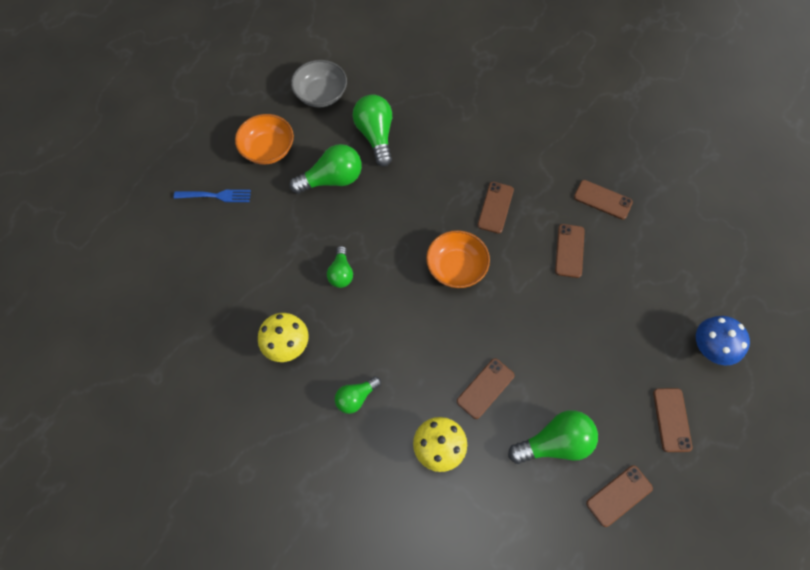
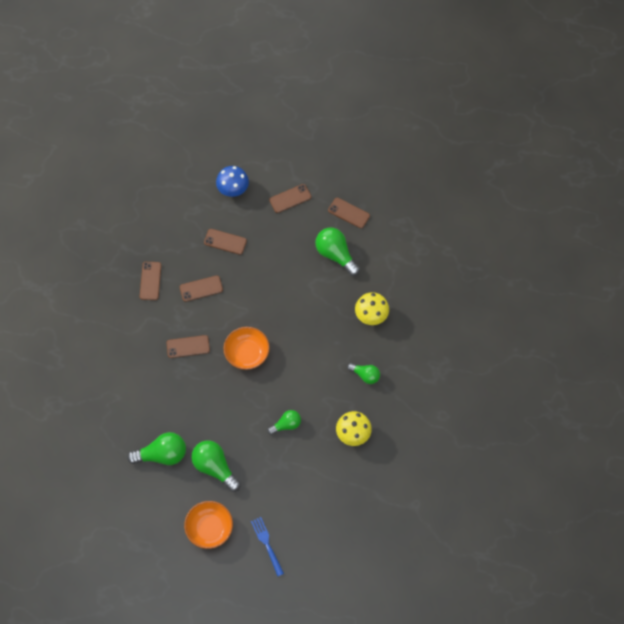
camera: 115 degrees left, 0 degrees up
(321, 94) = (140, 515): grey bowl -> none
(375, 135) = (162, 454): green light bulb -> green light bulb turned 150 degrees counterclockwise
(485, 388) = (321, 304): brown phone -> brown phone (225, 242)

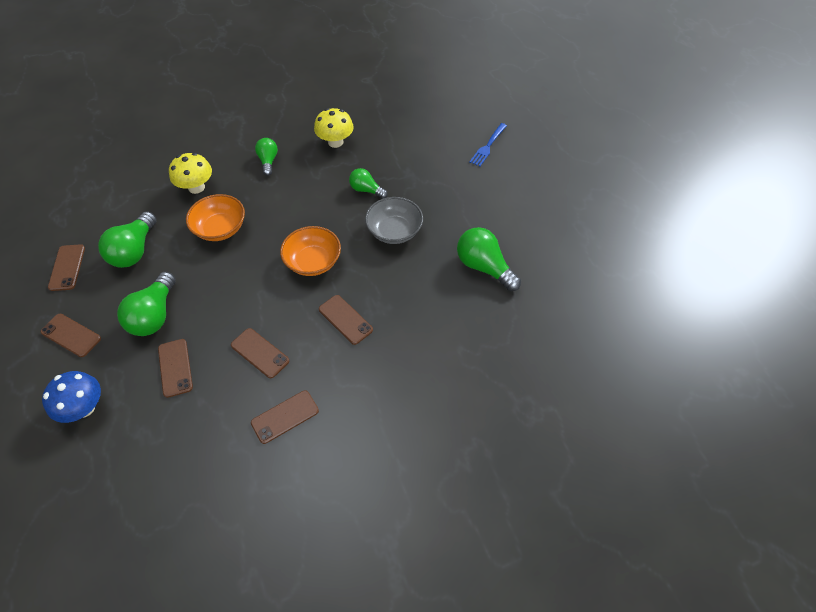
camera: 125 degrees left, 10 degrees down
(209, 528) = (515, 190): orange bowl -> orange bowl (220, 228)
(215, 467) = (456, 218): green light bulb -> green light bulb (154, 315)
(234, 419) = (394, 231): none -> grey bowl

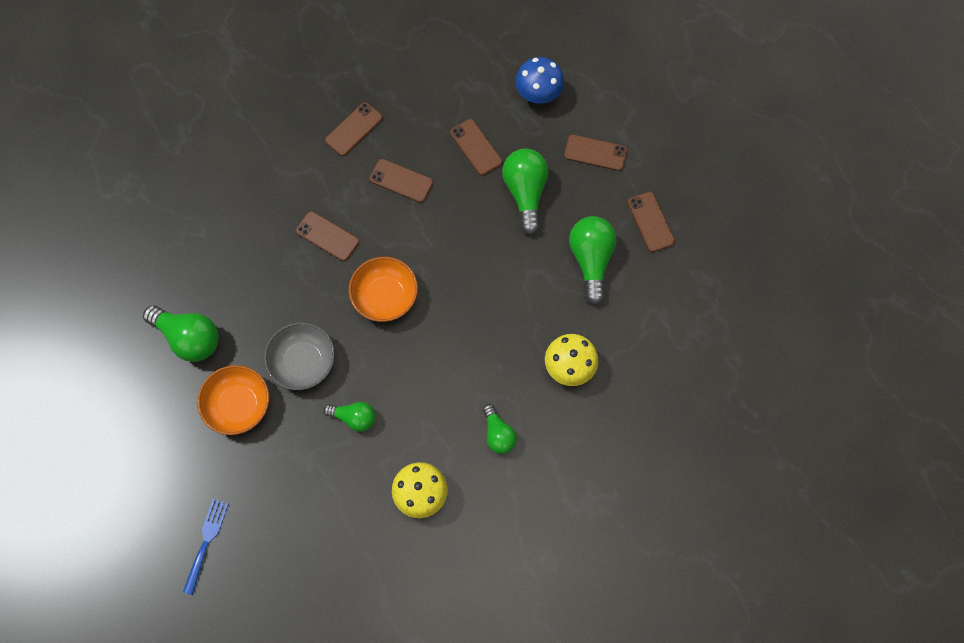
camera: 165 degrees right, 15 degrees up
(220, 228) = (510, 314): orange bowl -> orange bowl (238, 405)

